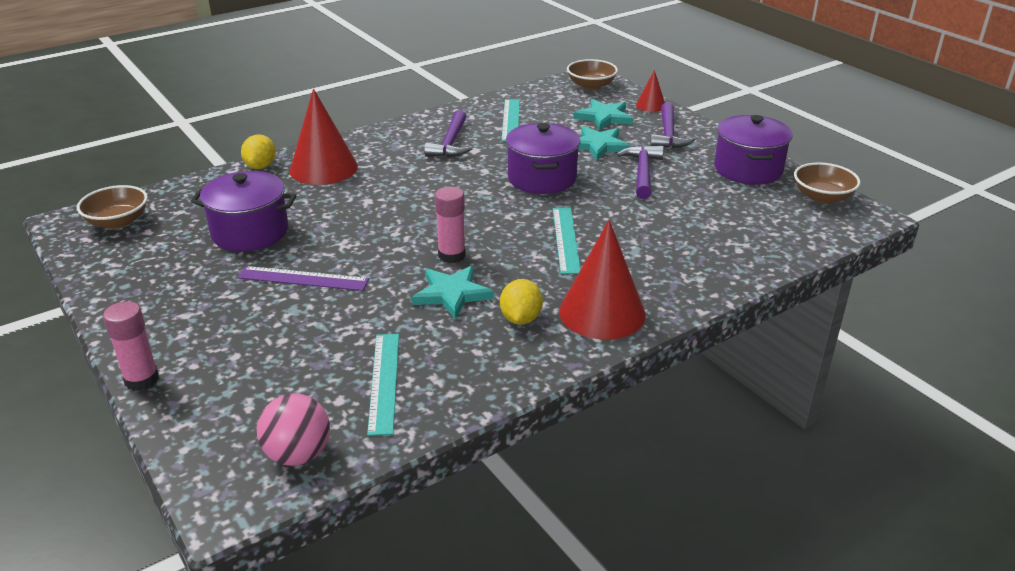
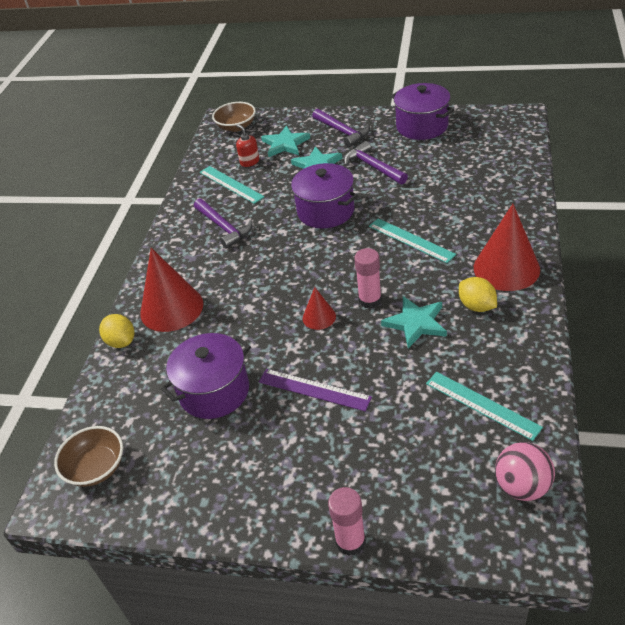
camera: 40 degrees left, 10 degrees up
(303, 279) = (314, 389): purple ruler -> purple ruler turned 60 degrees clockwise
(553, 113) = (249, 162): none -> red soap dispenser
(650, 105) = (297, 118): red cone -> red cone (319, 317)
(822, 197) = (484, 119): brown bowl -> none

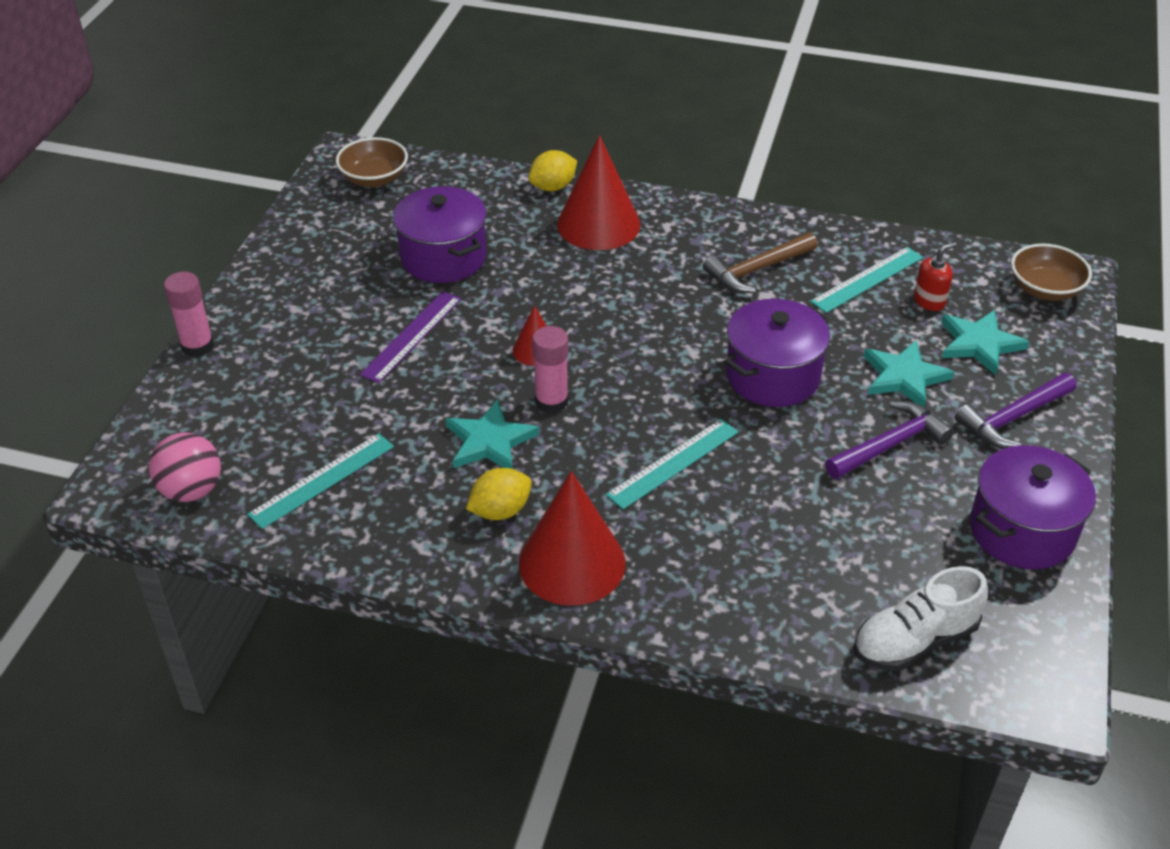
camera: 90 degrees right, 0 degrees up
(224, 227) = (757, 270): purple hammer -> brown hammer
(505, 151) = (914, 640): none -> white shoe

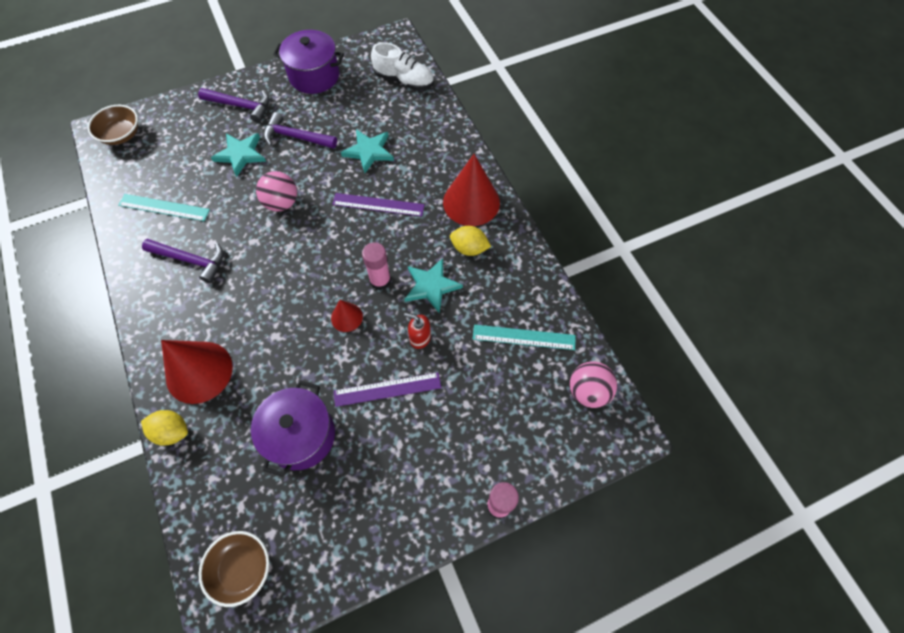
camera: 130 degrees left, 20 degrees up
(673, 463) = (378, 204): turquoise ruler -> purple ruler
(757, 270) = (191, 260): brown hammer -> purple hammer
(772, 376) = (282, 203): purple pot -> pink ball
(929, 301) = (166, 173): red soap dispenser -> red soap dispenser (420, 338)
(979, 344) = (190, 139): turquoise star -> turquoise star (369, 151)

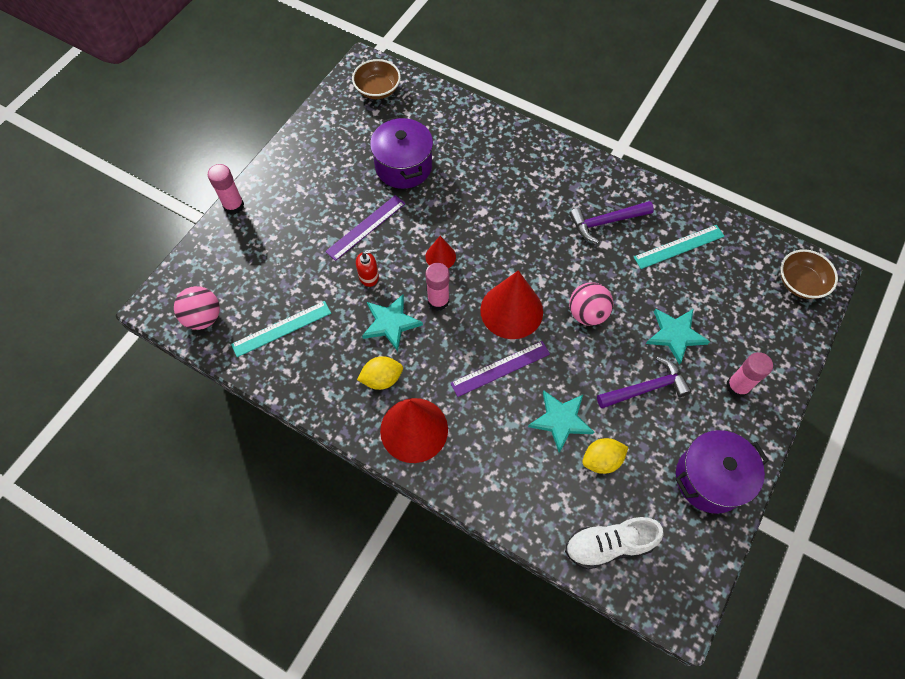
camera: 145 degrees right, 0 degrees up
(172, 431) = (492, 121): yellow lemon -> yellow lemon (601, 460)
(199, 372) = (512, 159): red cone -> red cone (511, 310)
(241, 106) = (737, 386): purple hammer -> pink glue stick

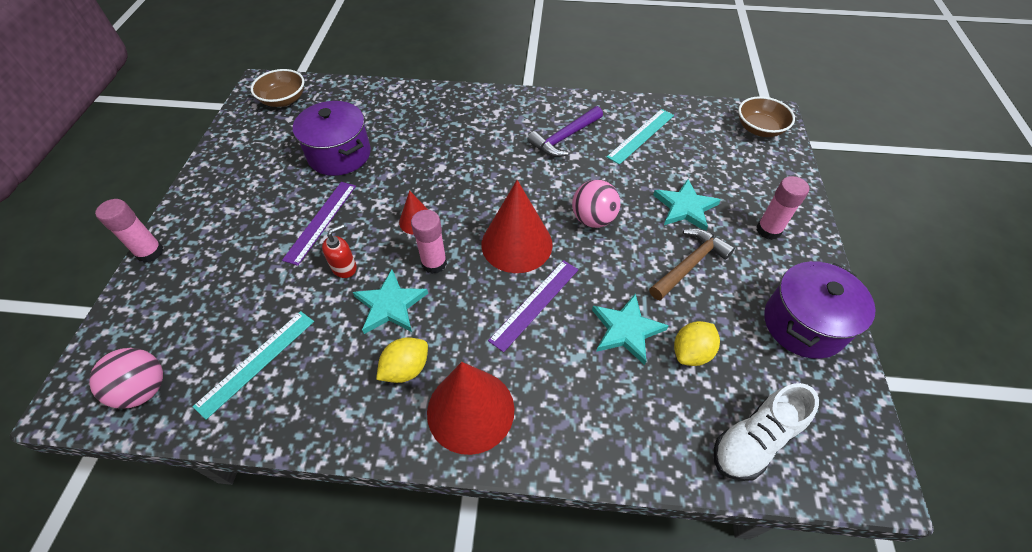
camera: 25 degrees left, 10 degrees down
(646, 388) = (689, 264): purple hammer -> brown hammer

